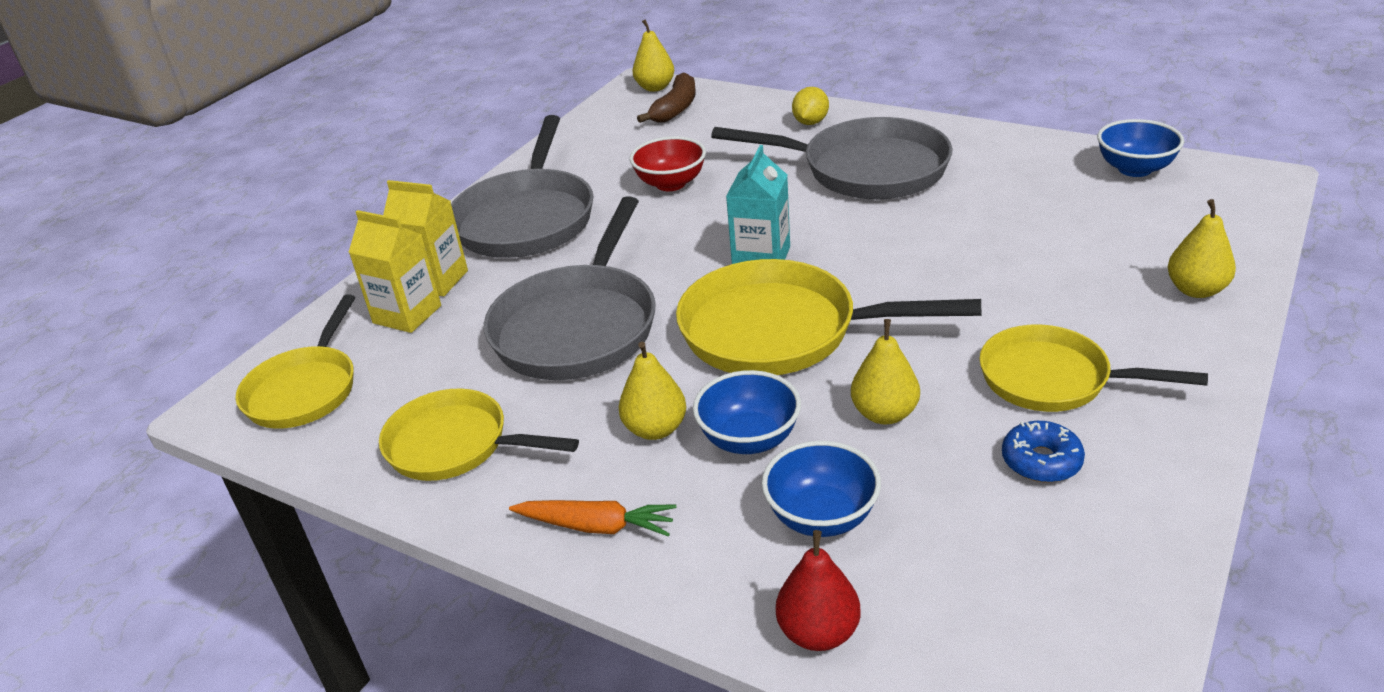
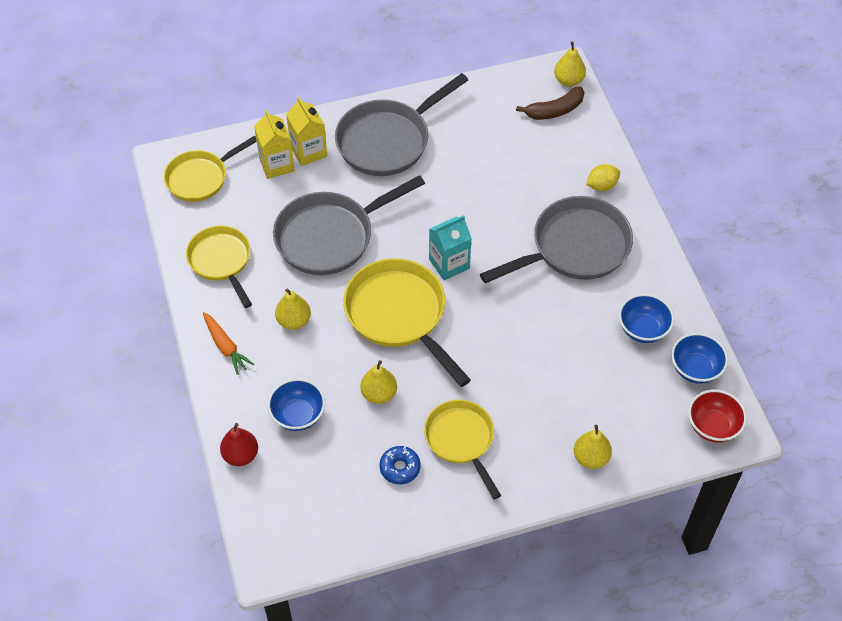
camera: 40 degrees right, 20 degrees up
(671, 183) = (477, 173): red bowl -> red bowl (712, 426)
(749, 439) = (318, 358): blue bowl -> blue bowl (643, 329)
(865, 169) = (574, 247): grey pan -> grey pan turned 90 degrees counterclockwise

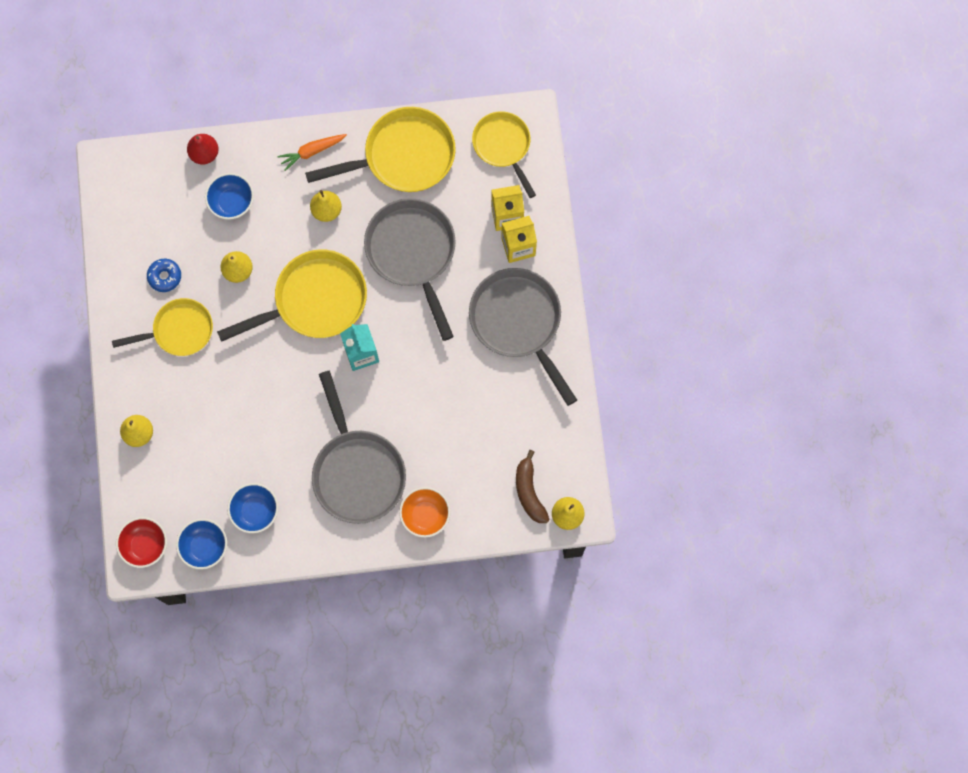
camera: 100 degrees right, 20 degrees up
(221, 261) = (403, 156): yellow pan -> yellow pan, size x1.54
(602, 185) = (425, 515): yellow lemon -> orange bowl

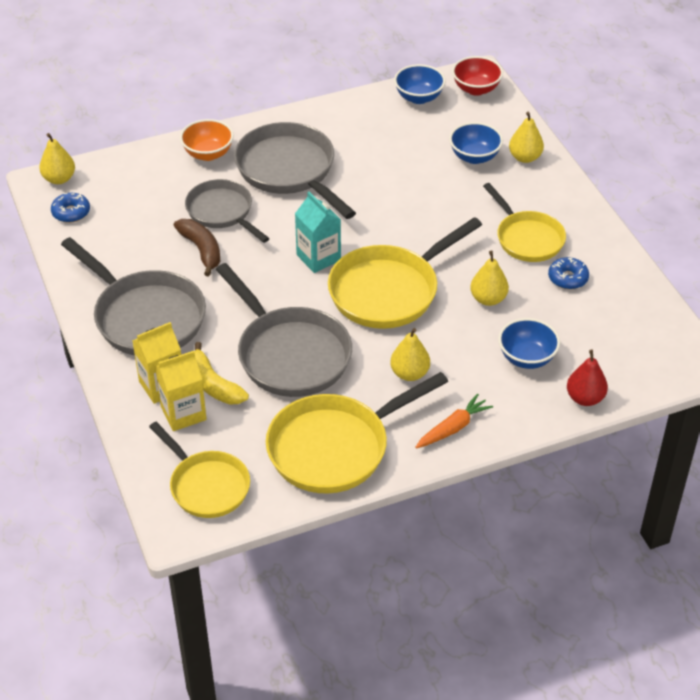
camera: 165 degrees right, 30 degrees down
(179, 330) = (527, 238): yellow pan -> yellow pan turned 90 degrees counterclockwise
(255, 511) = (381, 127): blue bowl -> blue bowl (474, 157)
(429, 431) = (222, 212): none -> grey pan
(479, 237) = (213, 385): none -> yellow banana
(529, 492) = (103, 188): brown banana -> brown banana (201, 250)
(562, 466) = (71, 212): none -> blue donut

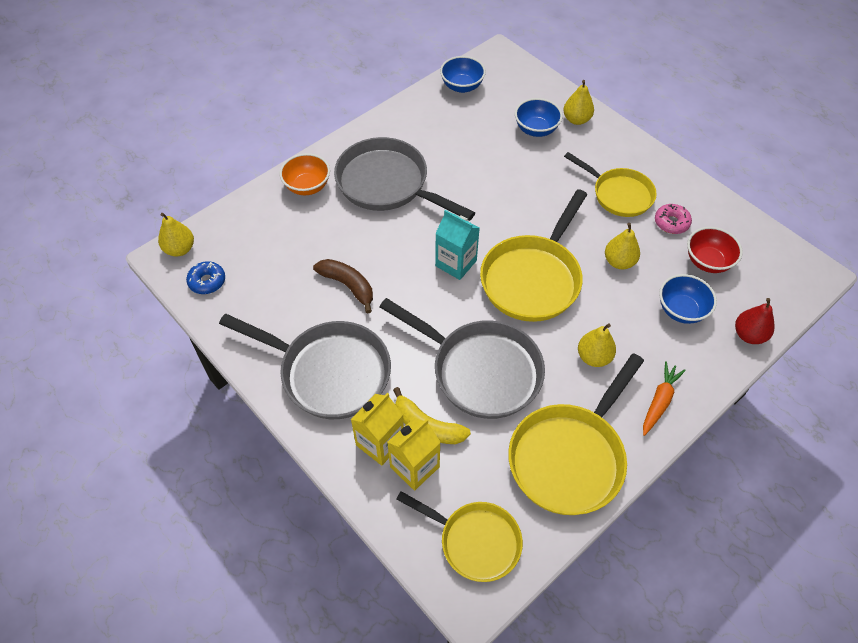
camera: 20 degrees left, 10 degrees up
(222, 212) = (348, 241): grey pan -> none
(476, 89) = (504, 67): red bowl -> red bowl (707, 261)
(568, 278) = (671, 223): blue donut -> pink donut

